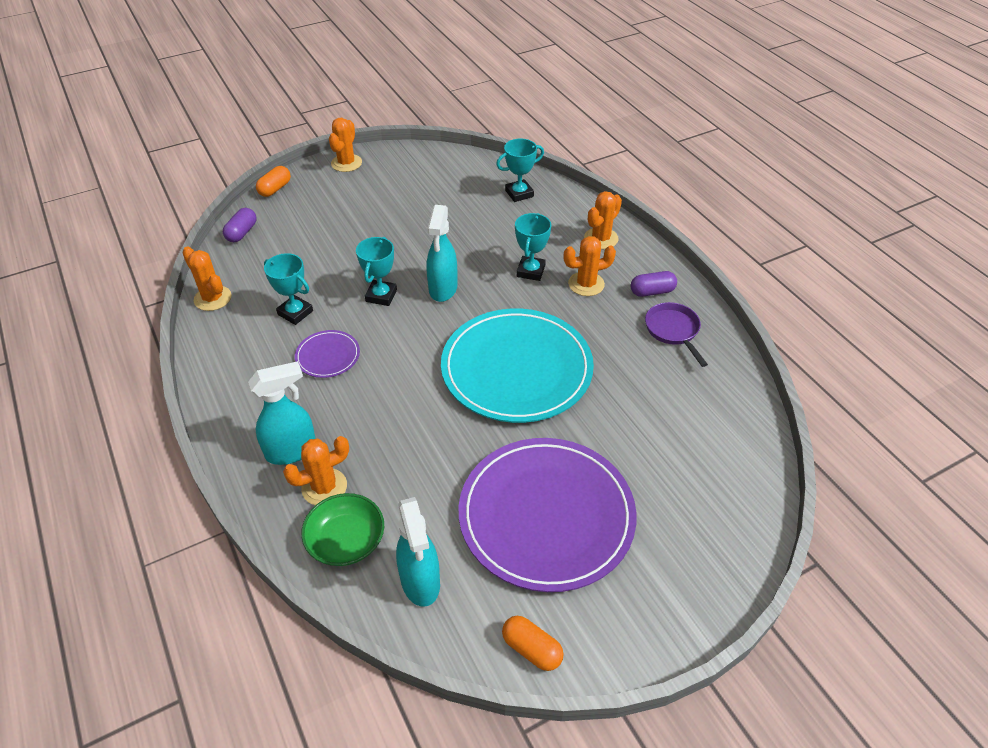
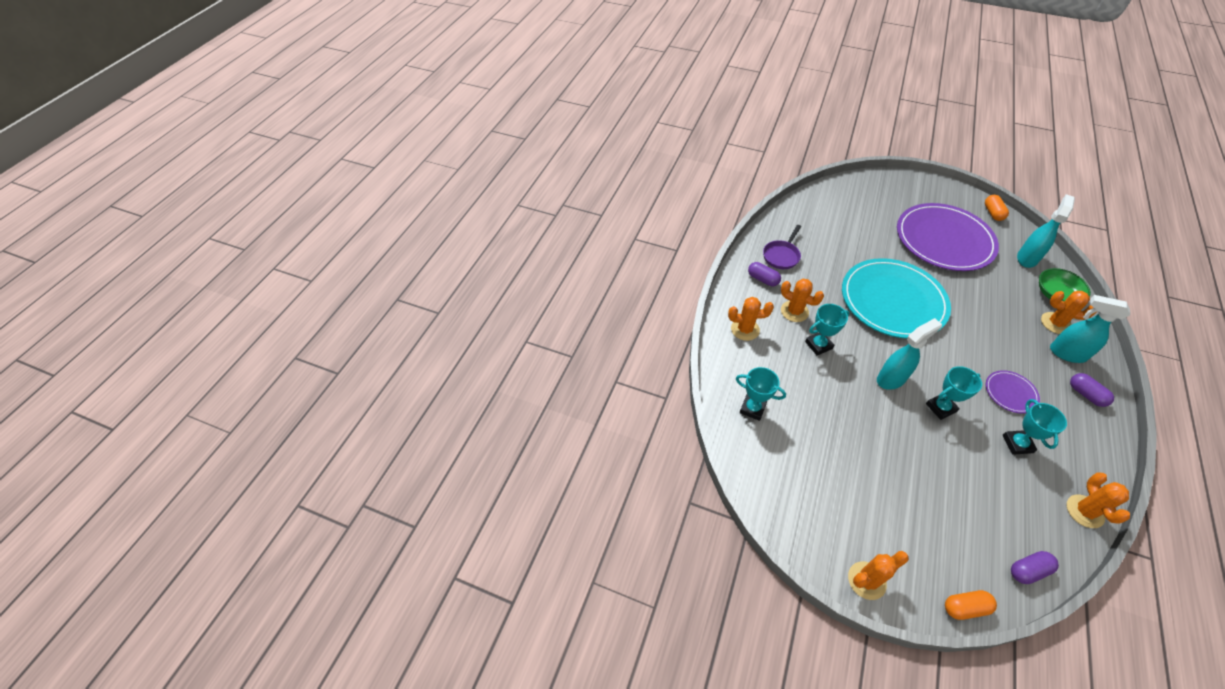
camera: 130 degrees left, 5 degrees up
(250, 412) = (1085, 394): none -> purple capsule

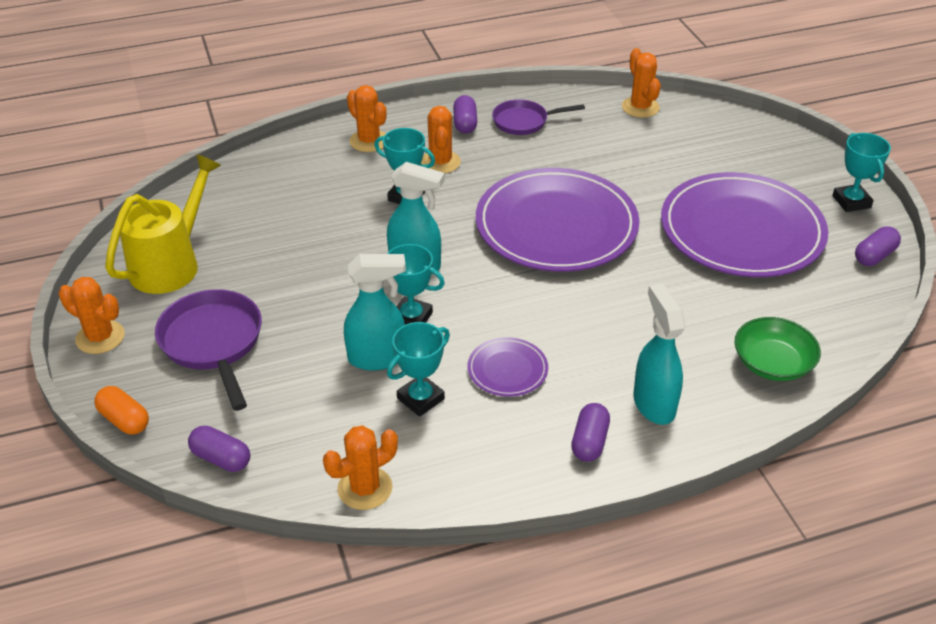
camera: 50 degrees right, 10 degrees down
(752, 408) = (258, 187): turquoise trophy -> turquoise trophy (851, 202)
(807, 498) = (171, 263): none -> yellow watering can
(893, 301) = (556, 225): turquoise plate -> purple plate
(910, 518) = (213, 343): none -> purple pan
(992, 213) = (874, 256): orange capsule -> purple capsule
(1027, 258) = (816, 315): turquoise spray bottle -> turquoise spray bottle (377, 358)
(1055, 323) = (705, 378): orange cactus -> orange cactus (640, 107)

